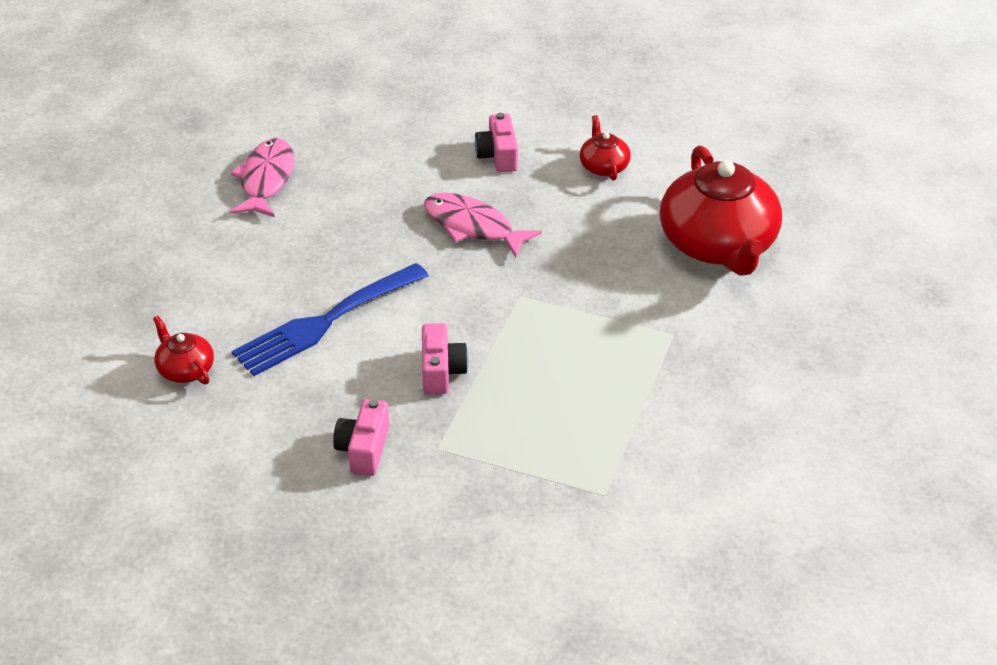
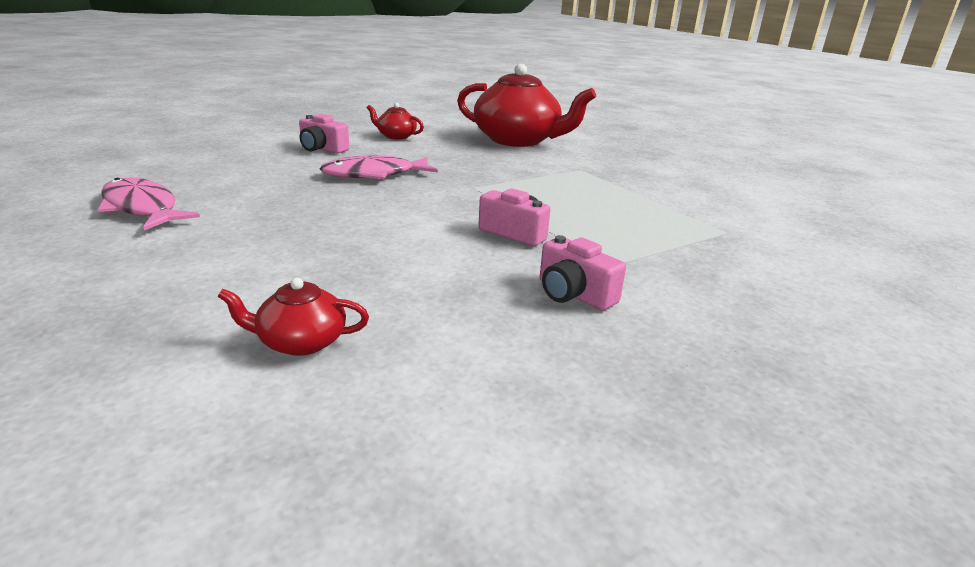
camera: 55 degrees left, 15 degrees down
(325, 322) = (373, 250): blue fork -> none

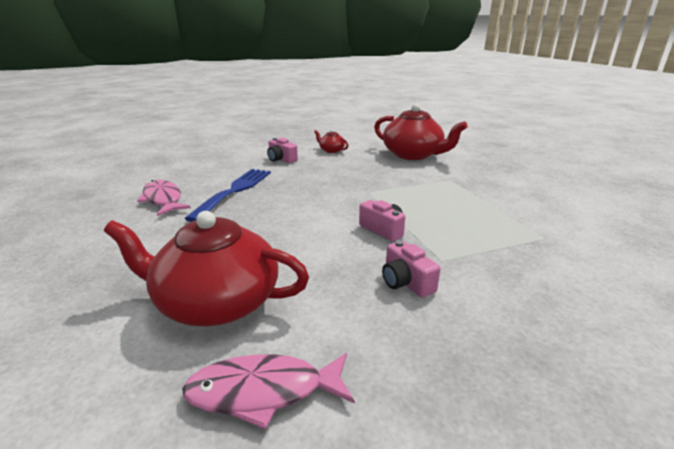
camera: 15 degrees right, 0 degrees up
(264, 192) = (235, 191): none -> blue fork
(300, 342) = (216, 302): red teapot -> red teapot, size x2.24
(374, 175) = (306, 180): pink fish -> pink fish (263, 391)

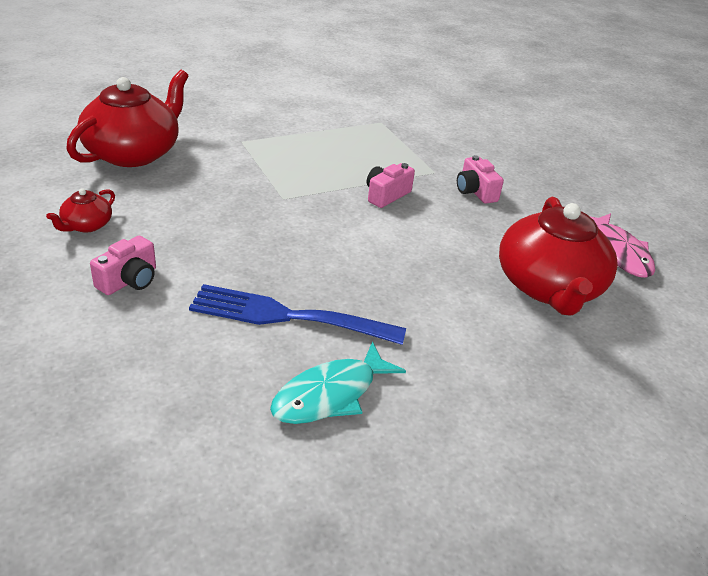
camera: 100 degrees left, 10 degrees up
(163, 199) = (330, 394): pink fish -> turquoise fish
(406, 282) = (475, 191): pink camera -> pink camera turned 105 degrees clockwise

